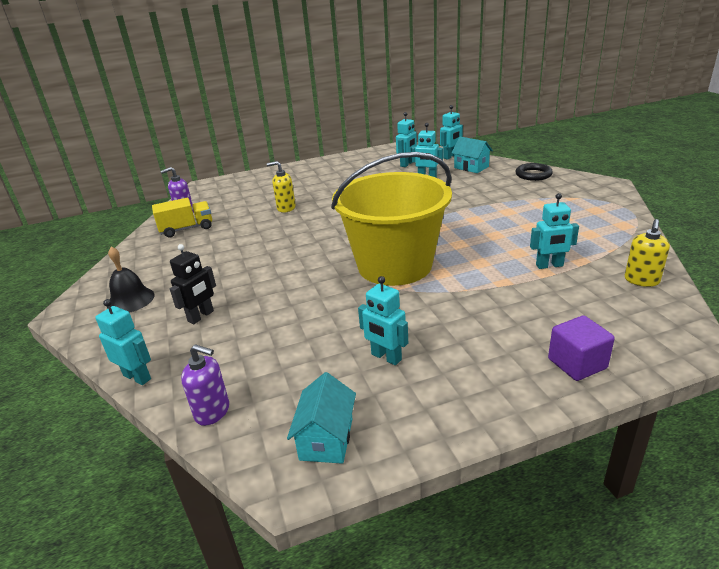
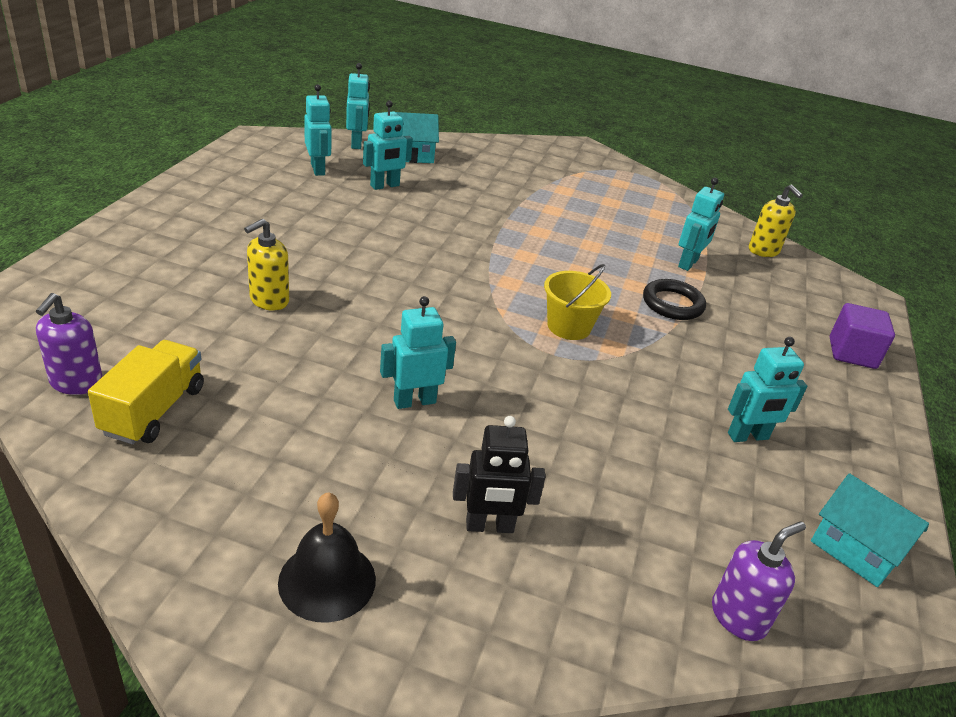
camera: 60 degrees left, 5 degrees up
(137, 377) = (586, 662): turquoise robot -> turquoise robot (414, 401)
(201, 316) = (489, 526): black robot -> black robot turned 105 degrees clockwise
(394, 265) = (569, 326): yellow bucket -> yellow bucket, size x0.41
(533, 174) = (496, 151): black ring -> black ring (672, 304)

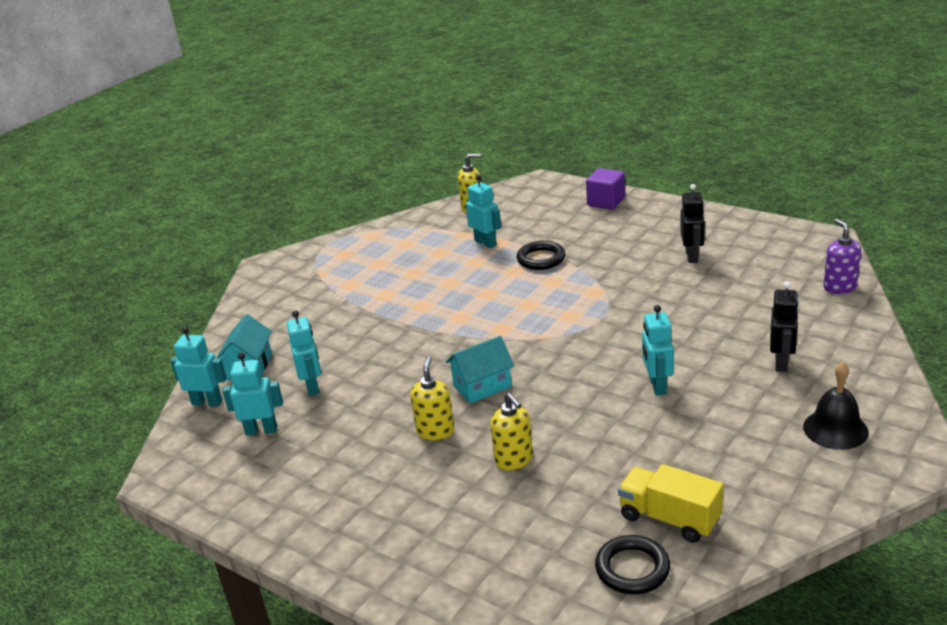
camera: 65 degrees left, 5 degrees down
(76, 383) = (632, 569): purple soap dispenser -> black ring
(317, 252) = (435, 431): none -> yellow soap dispenser
(569, 326) = (567, 308): yellow bucket -> none
(748, 436) = (692, 256): turquoise robot -> black robot
(855, 550) = (786, 242): turquoise house -> turquoise house (482, 386)

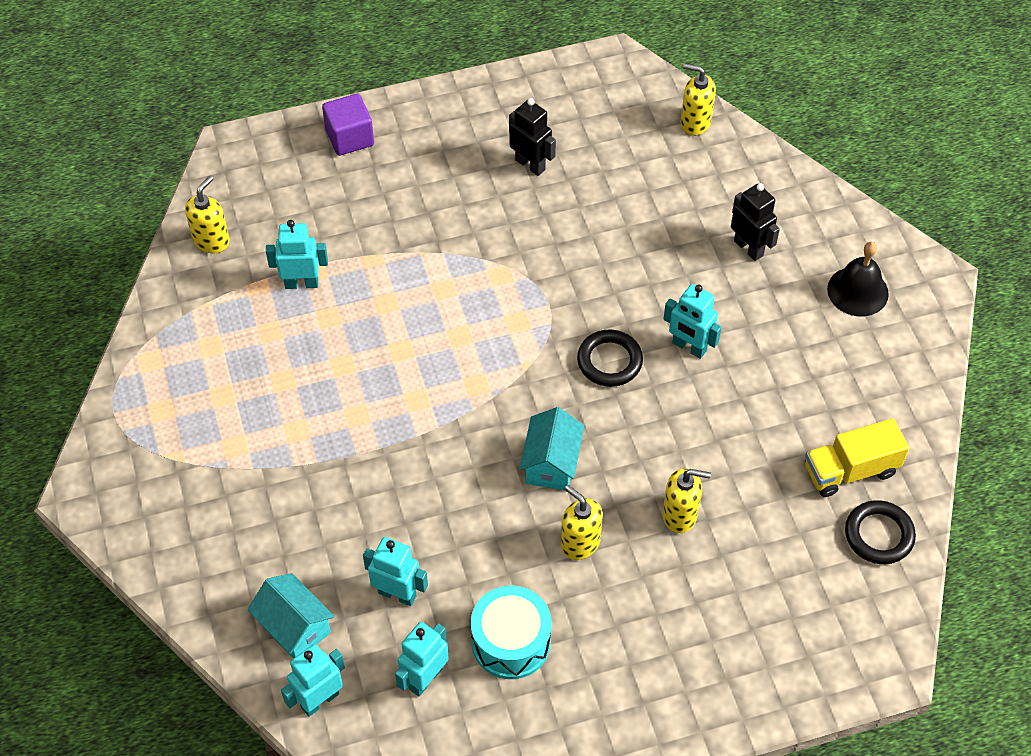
camera: 55 degrees left, 25 degrees up
(325, 447) = (511, 642): none -> turquoise drum
(541, 259) = (391, 266): black ring -> black ring (609, 361)
(839, 287) = (695, 122): purple soap dispenser -> yellow soap dispenser

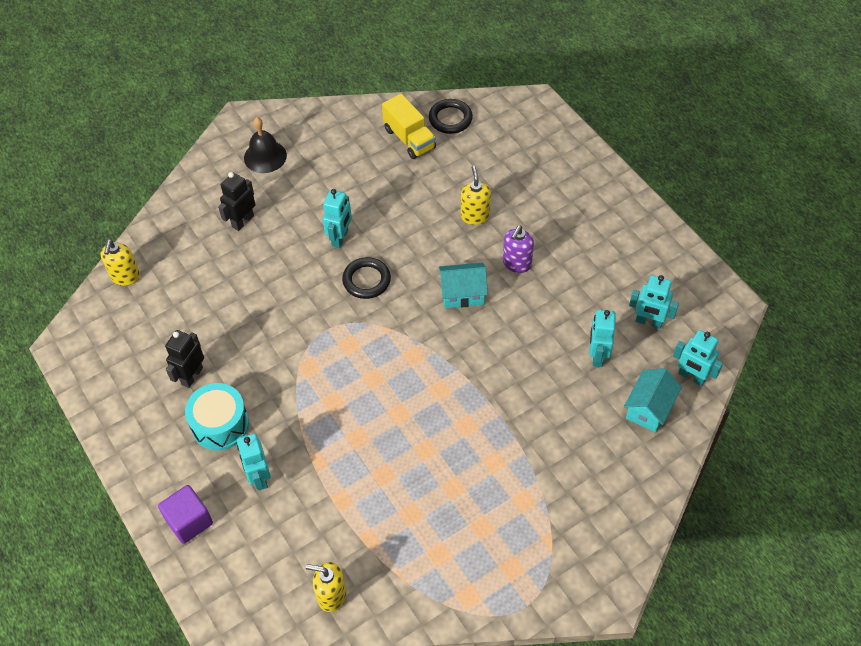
camera: 105 degrees left, 0 degrees up
(301, 283) = (356, 506): turquoise robot -> turquoise robot (259, 477)
(511, 642) = (602, 283): turquoise drum -> turquoise drum (220, 424)
(580, 543) = (516, 263): yellow soap dispenser -> purple soap dispenser

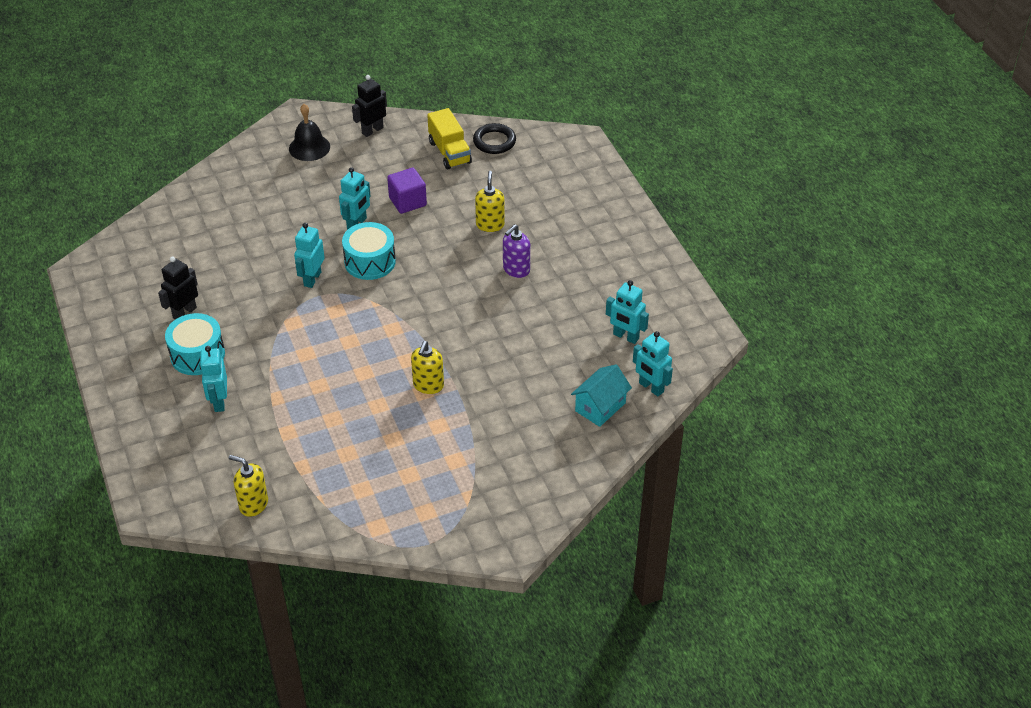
camera: 10 degrees right, 10 degrees down
(125, 277) = (150, 225): yellow soap dispenser -> yellow soap dispenser (428, 385)
(189, 521) = (145, 425): purple cube -> purple cube (407, 201)
(242, 221) = (271, 197): black robot -> black robot (372, 130)
(366, 280) = (370, 261): black ring -> turquoise drum
(462, 294) = (456, 286): turquoise house -> none
(597, 355) = (566, 356): turquoise robot -> turquoise robot (312, 279)

